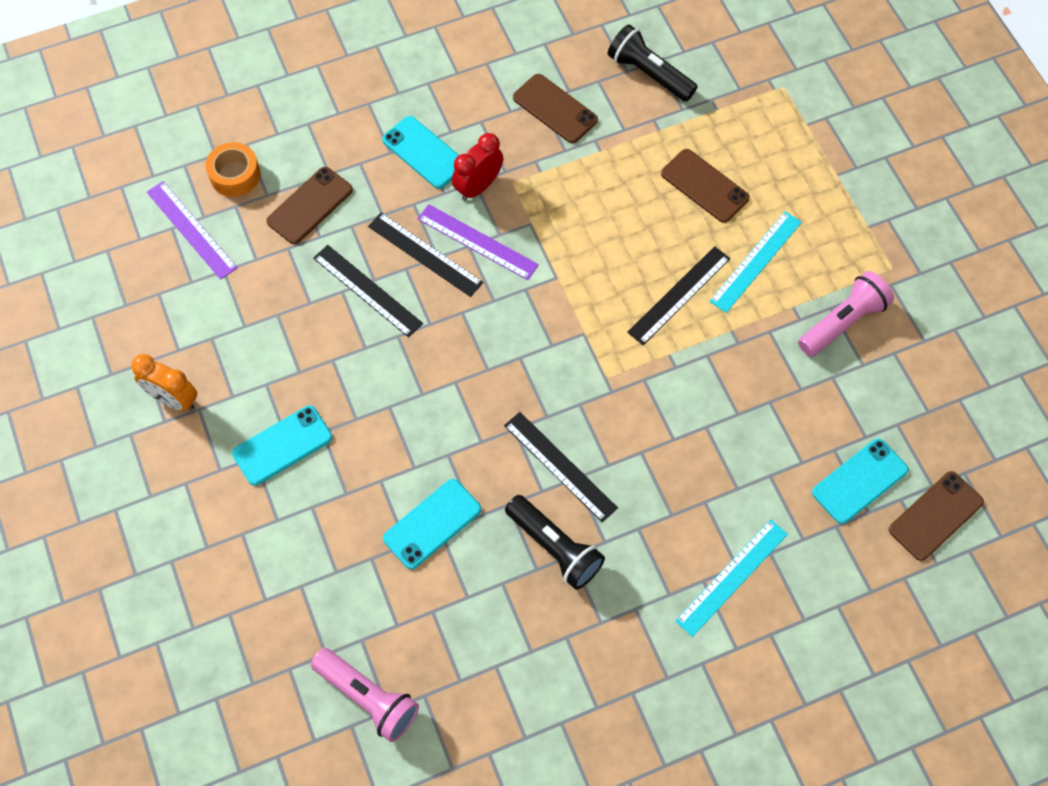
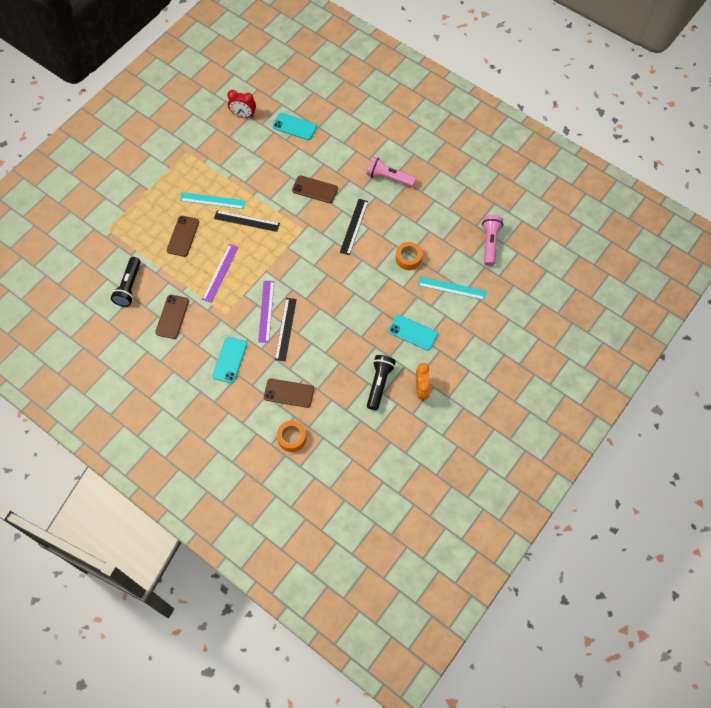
camera: 120 degrees left, 0 degrees up
(191, 229) = (333, 438): purple ruler -> purple ruler (220, 273)
(367, 290) = (318, 342): black ruler -> none
(432, 524) = (408, 258): turquoise phone -> orange tape
(478, 187) = (236, 326): red clock -> red clock (243, 115)
(555, 547) = (389, 212): black flashlight -> black flashlight (379, 384)
(732, 577) = (361, 150): turquoise ruler -> turquoise ruler (452, 288)
(842, 322) = (224, 159): pink flashlight -> pink flashlight (389, 178)
(936, 516) = (294, 98): brown phone -> brown phone (315, 189)

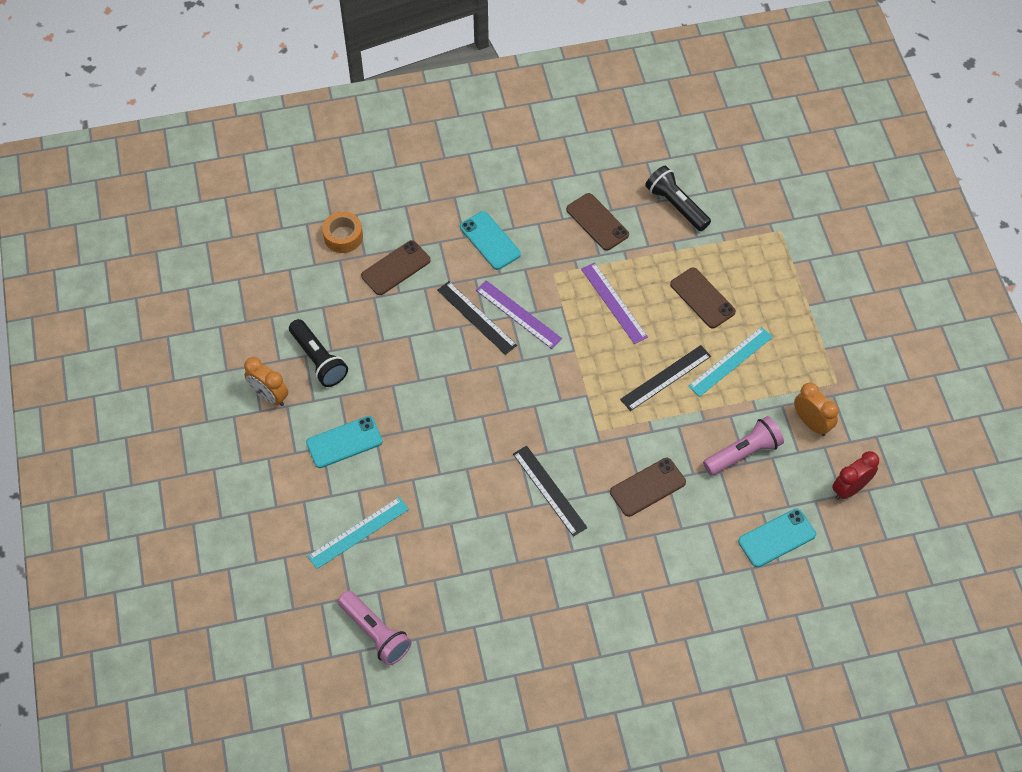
camera: 130 degrees right, 5 degrees down
(220, 148) = (811, 423): none -> orange clock
(389, 178) = (587, 591): pink flashlight -> pink flashlight (743, 453)
(408, 258) = (445, 517): orange tape -> none

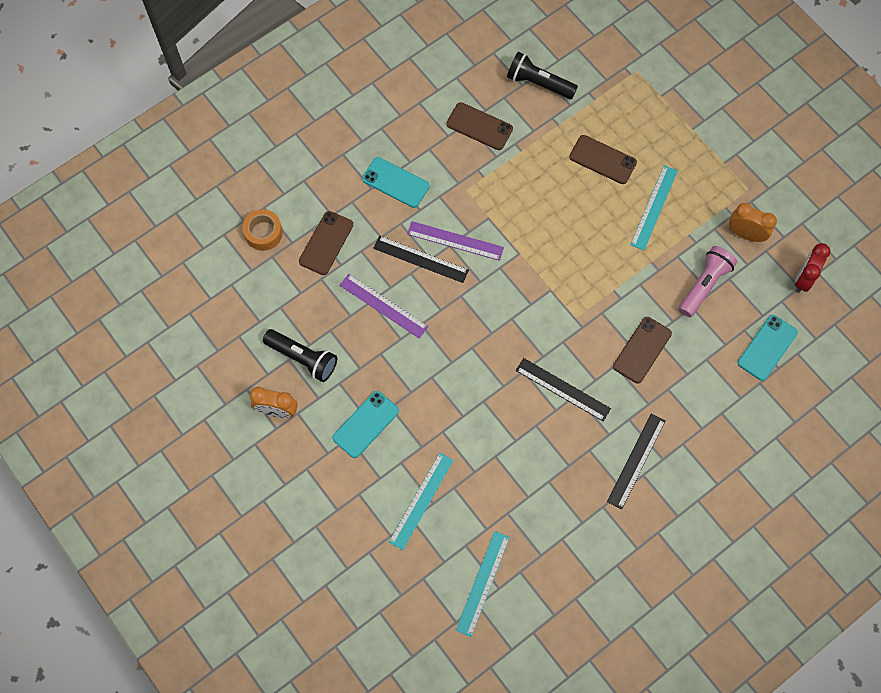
camera: 25 degrees left, 10 degrees up
(375, 633) = (483, 583): pink flashlight -> turquoise ruler
(614, 302) = (531, 195): purple ruler -> purple ruler (383, 306)
(665, 378) = (608, 245): black ruler -> black ruler (636, 460)

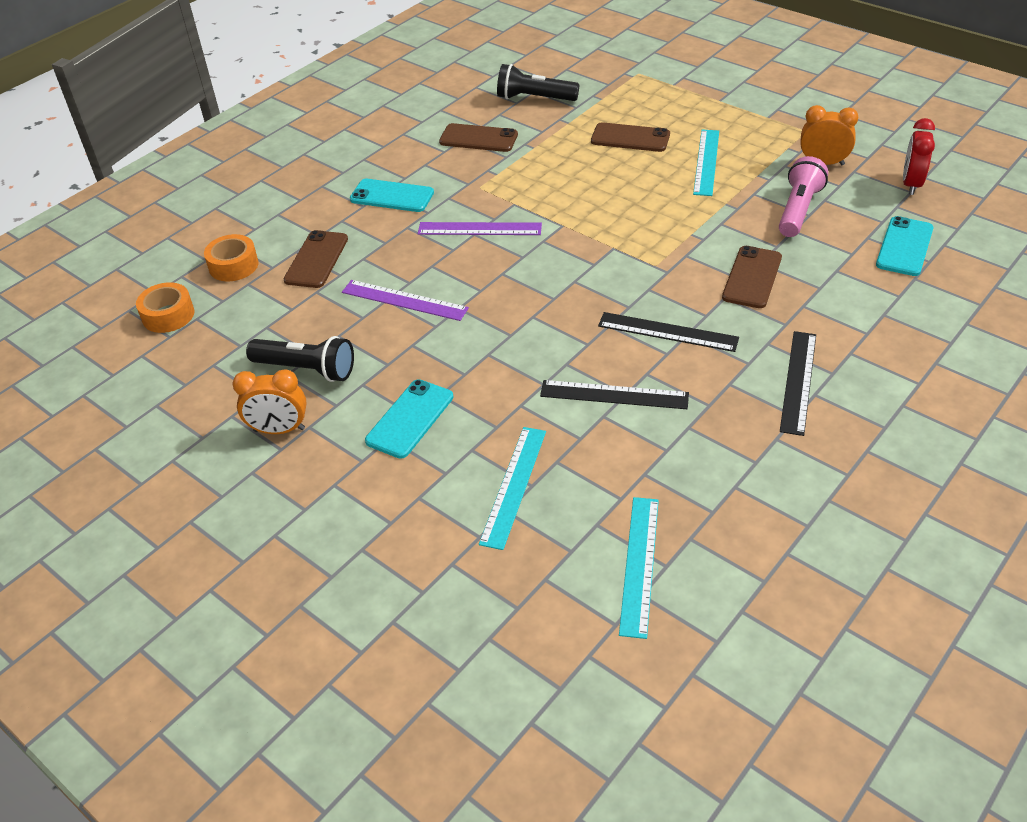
camera: 10 degrees left, 25 degrees down
(211, 276) = (168, 315): none -> orange tape
(421, 259) = (441, 251): black ruler -> black ruler (614, 395)

